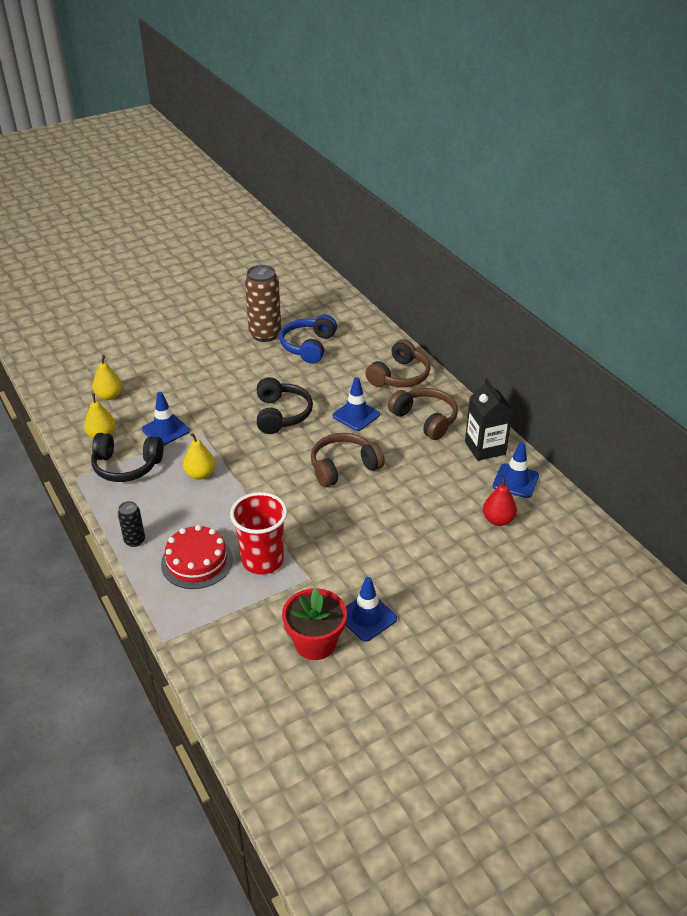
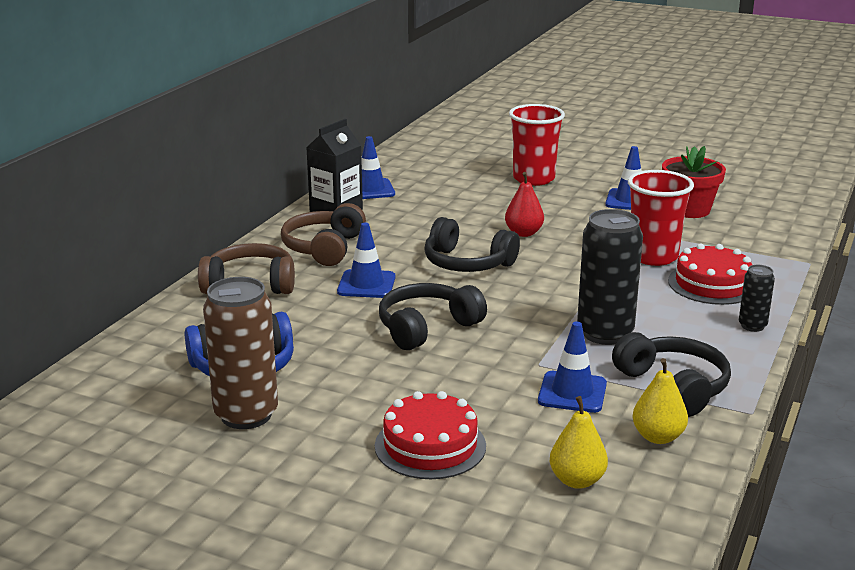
camera: 125 degrees left, 15 degrees down
(182, 370) = (430, 446): none -> red cake
(200, 474) = (605, 333): yellow pear -> black can
(343, 467) = (467, 263): brown headphones -> black headphones
(465, 586) = (533, 179): none -> red cup
(498, 520) = (435, 185): red pear -> red pear (523, 233)

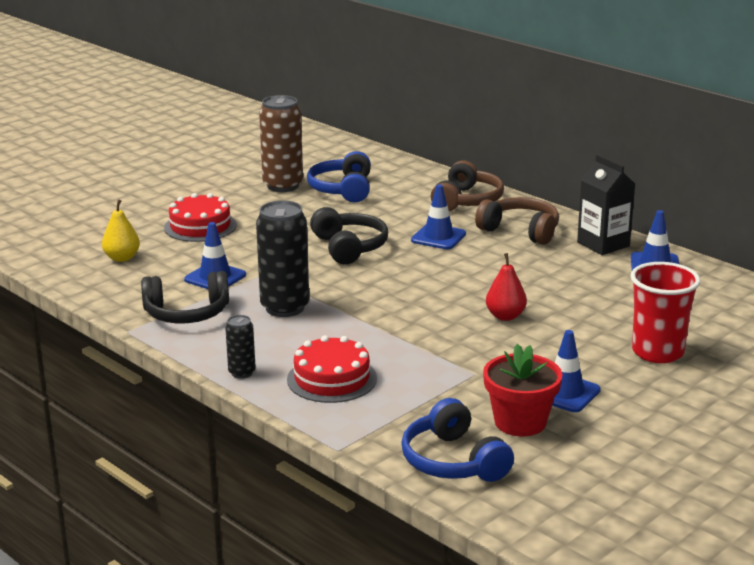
camera: 110 degrees right, 0 degrees up
(467, 263) = (453, 280): black headphones -> none
(653, 256) = (411, 366): red cup -> none
(658, 437) = (136, 292): yellow pear -> none
(768, 223) = (453, 461): none -> blue headphones

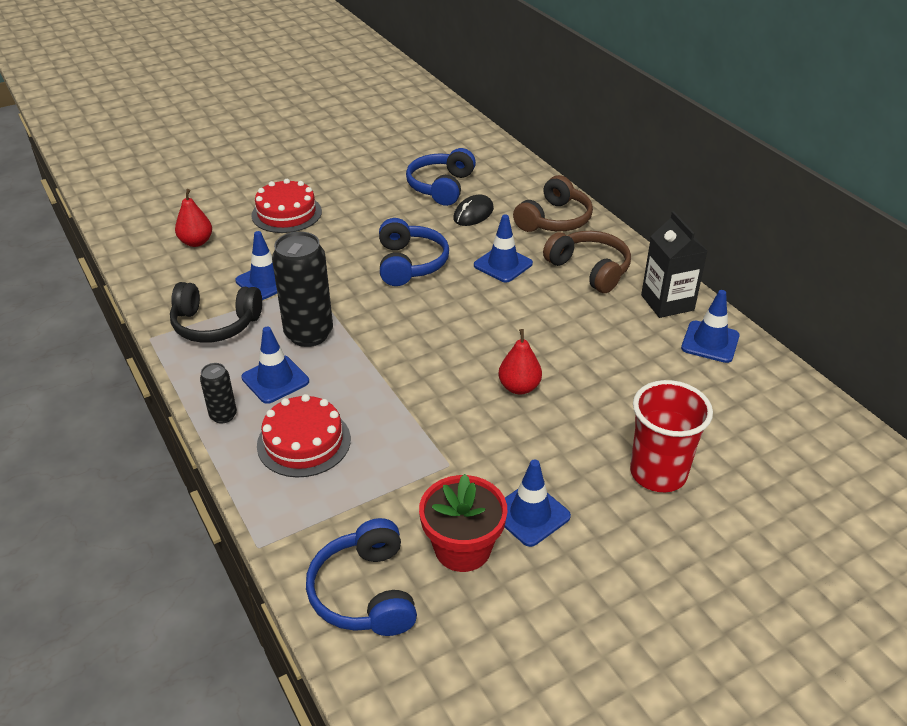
camera: 15 degrees right, 15 degrees up
(122, 258) = (196, 242): yellow pear -> red pear
(274, 342) = (275, 379): none -> blue traffic cone
(283, 186) = (388, 173): brown can -> none
(349, 247) = (410, 263): black headphones -> blue headphones
(387, 205) = (473, 214): none -> black mouse

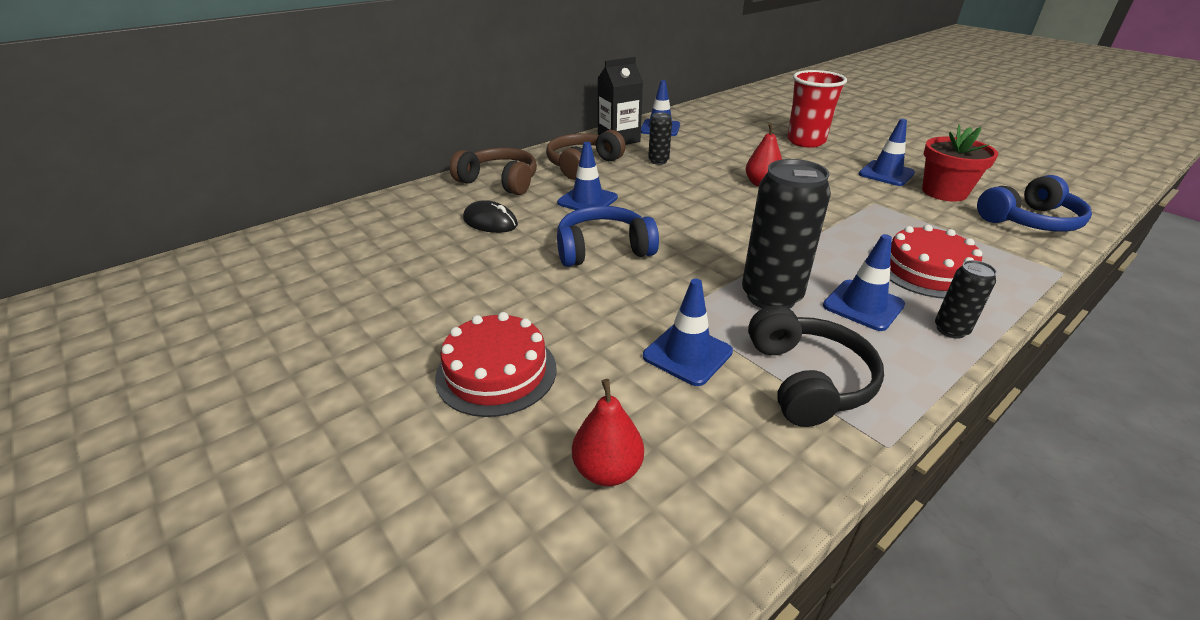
camera: 100 degrees left, 5 degrees down
(441, 187) = (424, 247): blue headphones -> none
(595, 322) = (658, 161): none -> black can

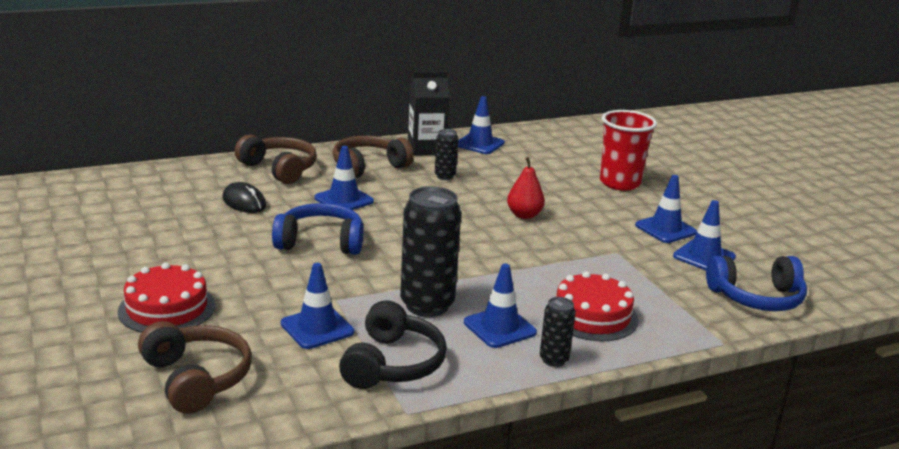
camera: 15 degrees right, 10 degrees down
(607, 470) = (196, 378): red pear -> brown headphones
(944, 192) = (704, 257): red flower pot -> blue traffic cone

